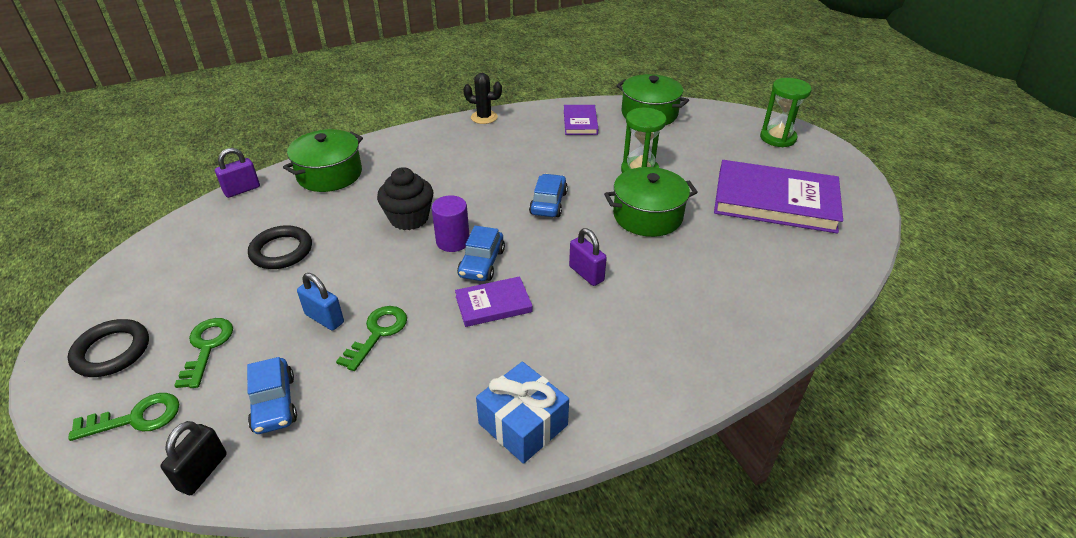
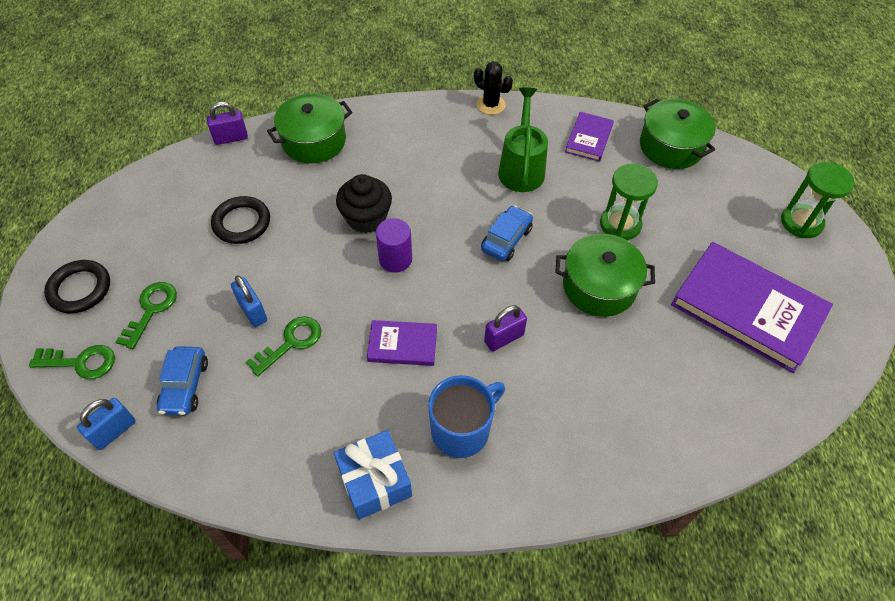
camera: 20 degrees right, 15 degrees up
(202, 472) = (114, 431): black padlock -> blue padlock
(482, 263) = (411, 294): blue car -> none
(534, 152) = (521, 168): none -> green watering can
(586, 274) = (504, 338): purple padlock -> purple padlock turned 75 degrees clockwise
(586, 354) = (461, 429): none -> blue mug

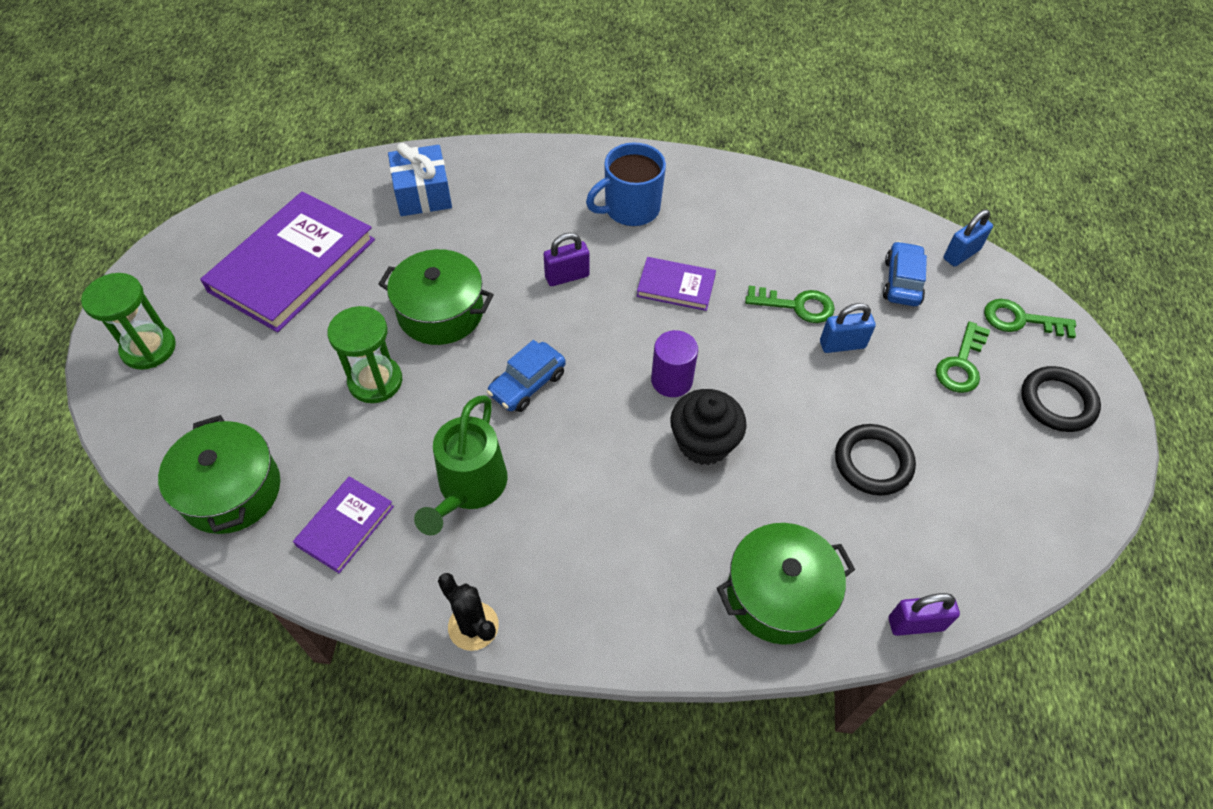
camera: 170 degrees left, 0 degrees up
(253, 311) = (842, 345): blue padlock -> blue padlock turned 75 degrees counterclockwise
(291, 343) = (796, 305): green key -> green key turned 135 degrees counterclockwise
(374, 481) = (715, 185): blue gift -> blue gift (423, 194)
(747, 309) = (293, 265): purple book -> purple book turned 75 degrees clockwise

